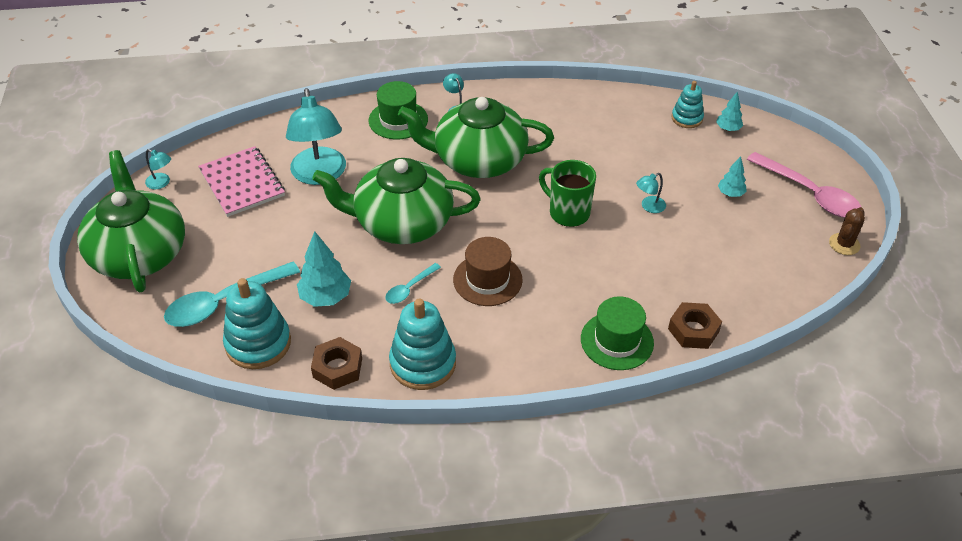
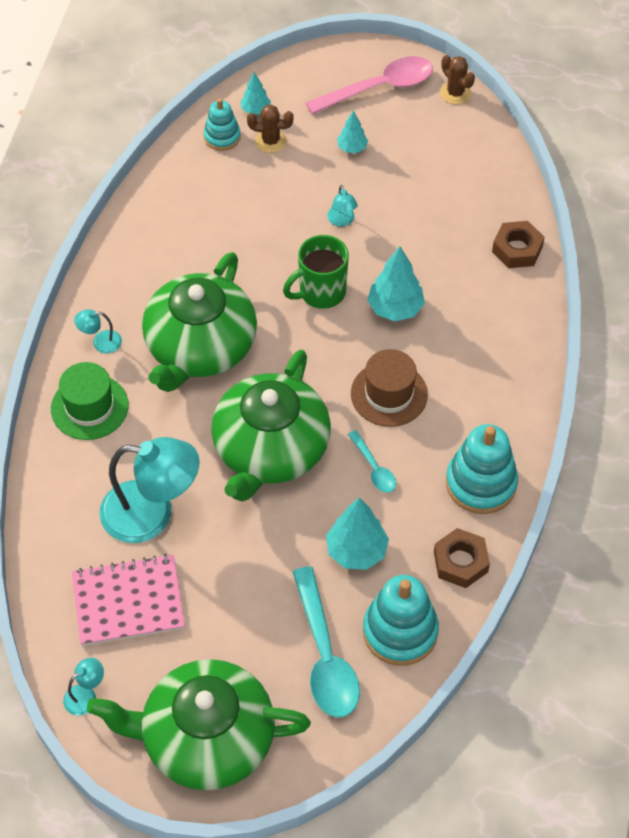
camera: 70 degrees left, 10 degrees up
(578, 262) = (395, 308): none -> turquoise tree
(617, 341) = (509, 313): green hat -> none
(702, 145) = (270, 141): none -> brown cactus

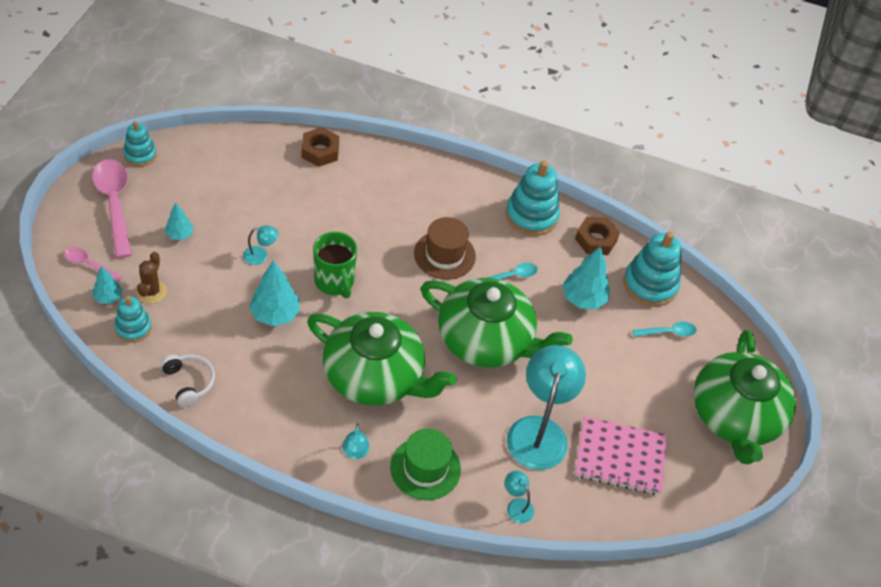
camera: 90 degrees left, 5 degrees down
(86, 695) = (702, 495): turquoise lamp -> turquoise lamp (516, 506)
(128, 602) = (620, 457): pink notebook -> pink notebook turned 75 degrees counterclockwise
(164, 192) = (189, 382): none -> white headphones
(293, 87) = (89, 265): none -> pink spoon
(325, 655) = (668, 332): turquoise spoon -> turquoise spoon, size x0.51
(395, 308) = (362, 236): turquoise tree -> turquoise tree (275, 314)
(455, 93) = (140, 155): brown cactus -> turquoise stacking toy

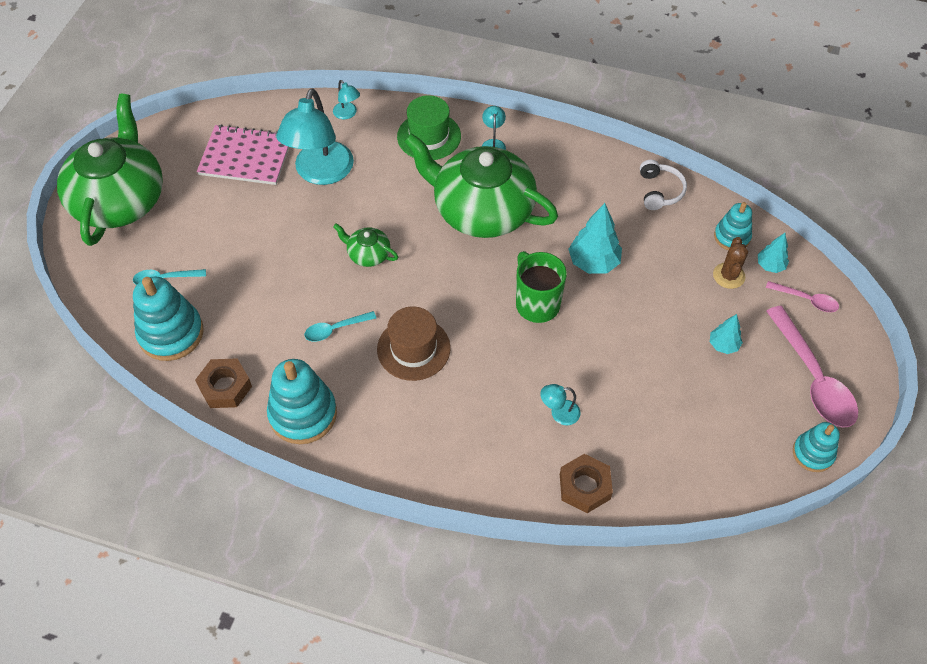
camera: 175 degrees left, 5 degrees up
(189, 382) = (659, 191): white headphones -> white headphones turned 150 degrees counterclockwise
(261, 255) = (625, 328): turquoise lamp -> turquoise lamp (559, 413)
(486, 340) = (368, 254): green teapot -> green teapot, size x0.42
(583, 299) = (255, 309): turquoise tree -> none

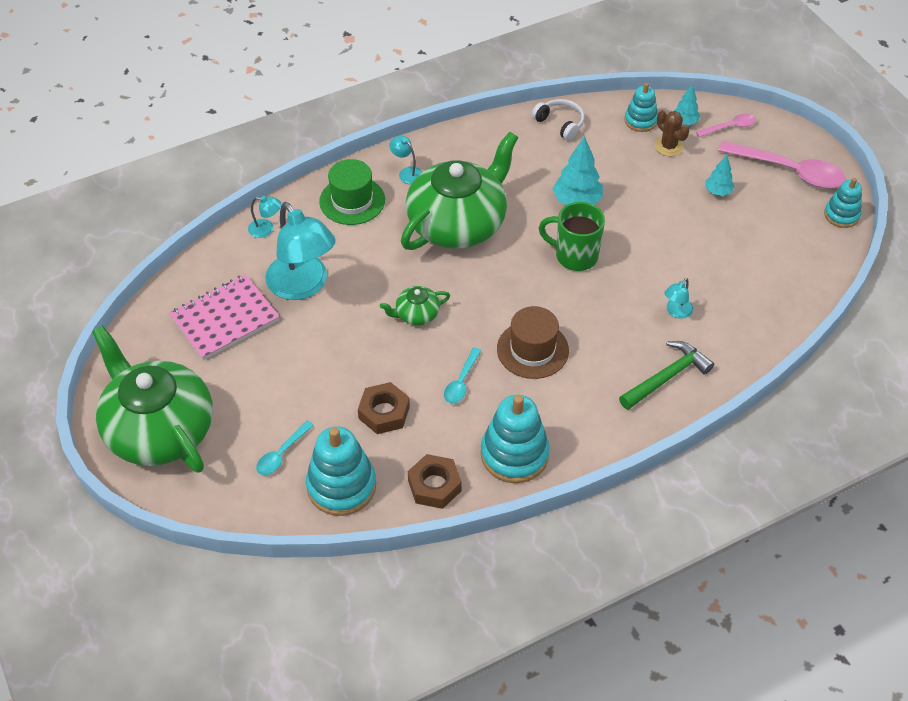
camera: 45 degrees left, 5 degrees down
(482, 210) = (458, 223): green teapot -> green teapot turned 150 degrees clockwise
(485, 457) = (667, 377): none -> green hammer
(584, 486) = (746, 342): brown nut -> brown nut (384, 412)

